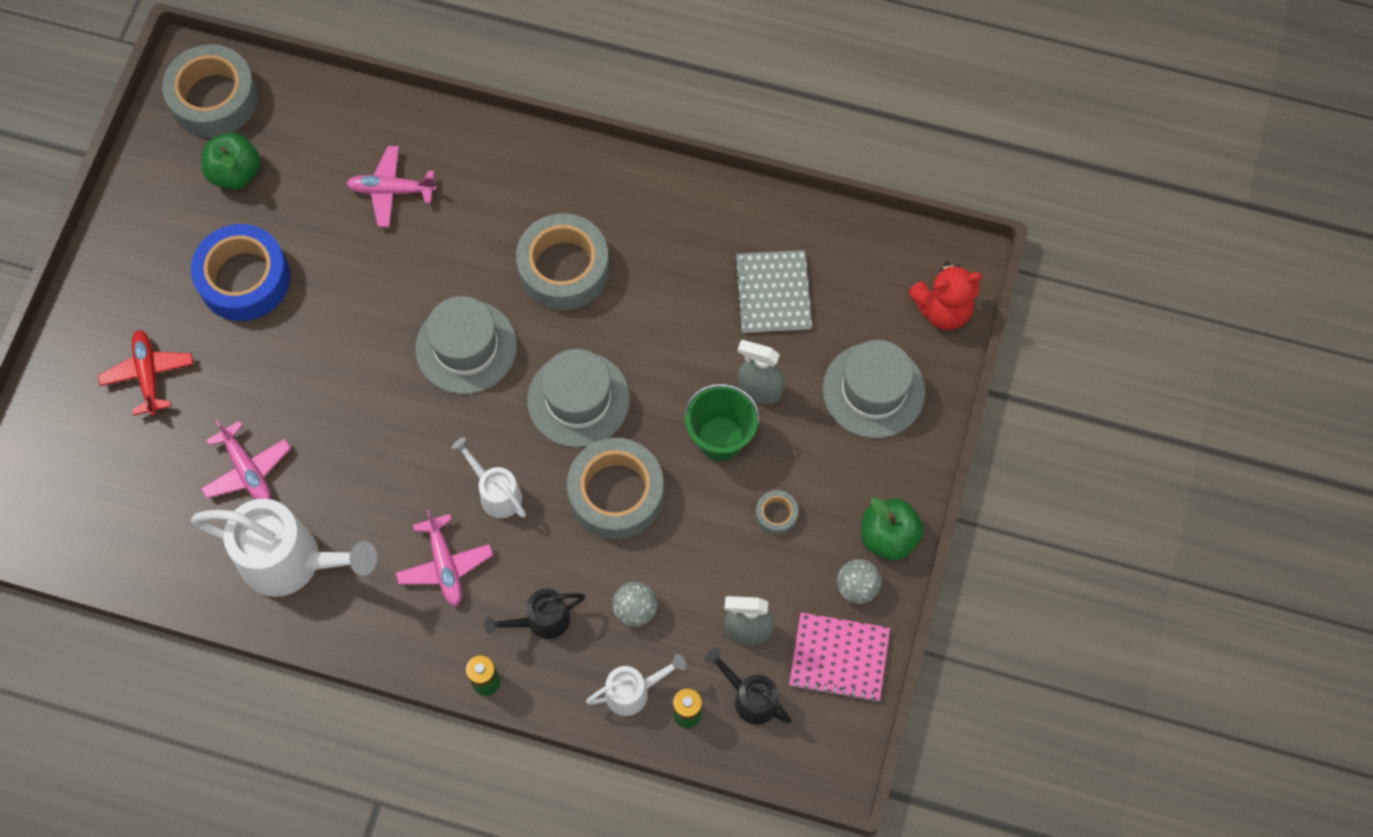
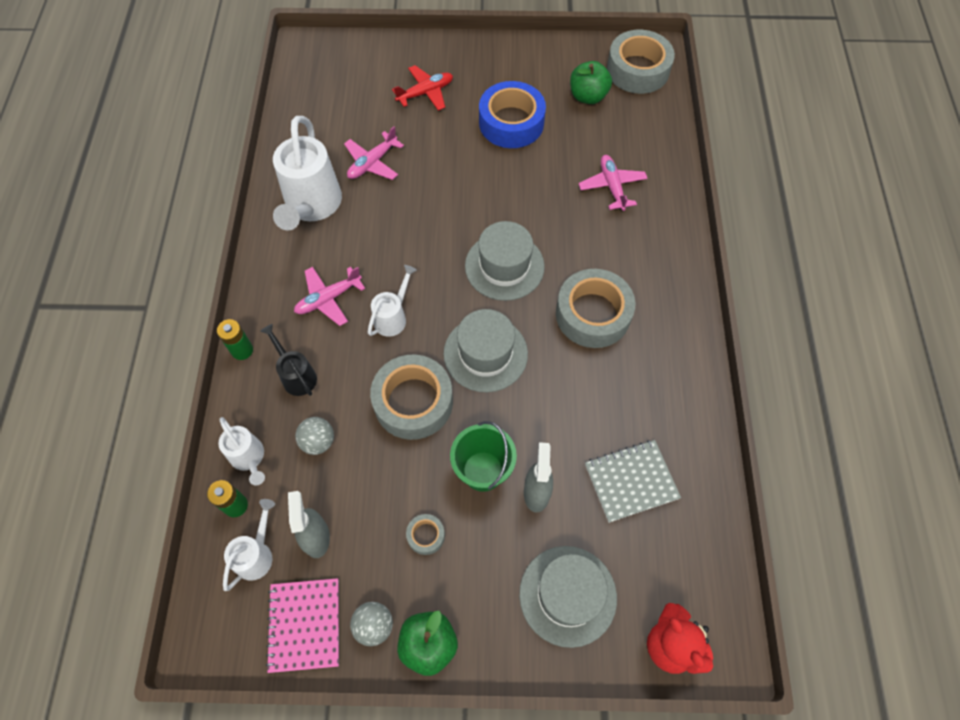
camera: 75 degrees right, 5 degrees down
(750, 698) = (257, 554): black watering can -> white watering can

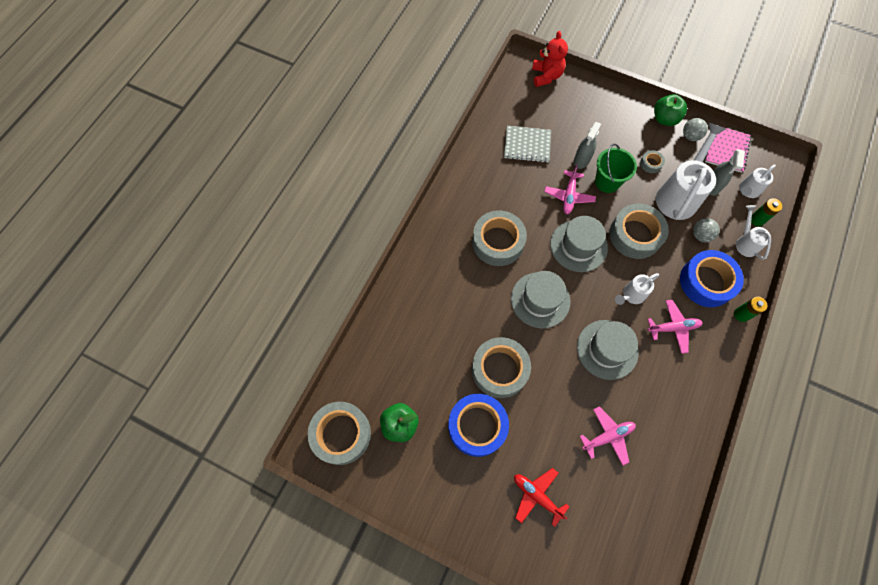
camera: 155 degrees left, 5 degrees up
(296, 375) = (706, 282): black watering can -> blue tape
(312, 206) = (668, 414): white watering can -> white watering can (679, 195)
(425, 93) = (537, 496): red plane -> red plane turned 45 degrees clockwise
(514, 178) = (499, 369): none -> grey tape
(567, 595) = (587, 111): grey hat -> grey hat (607, 349)
(612, 186) = (431, 329): pink plane -> pink plane (569, 196)

